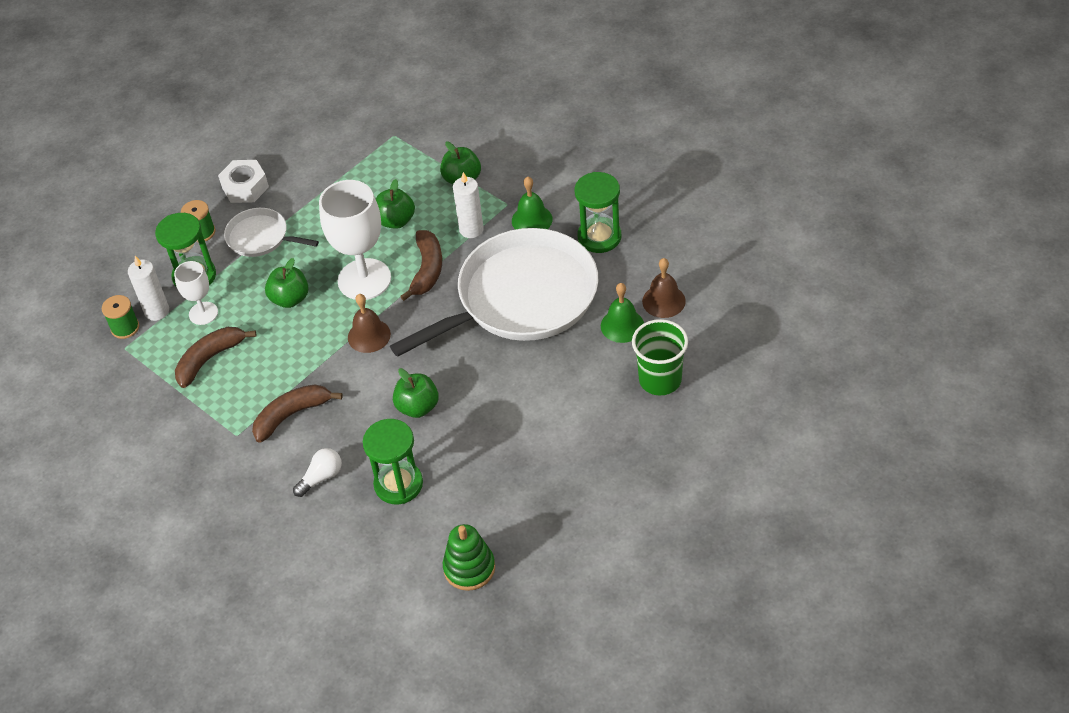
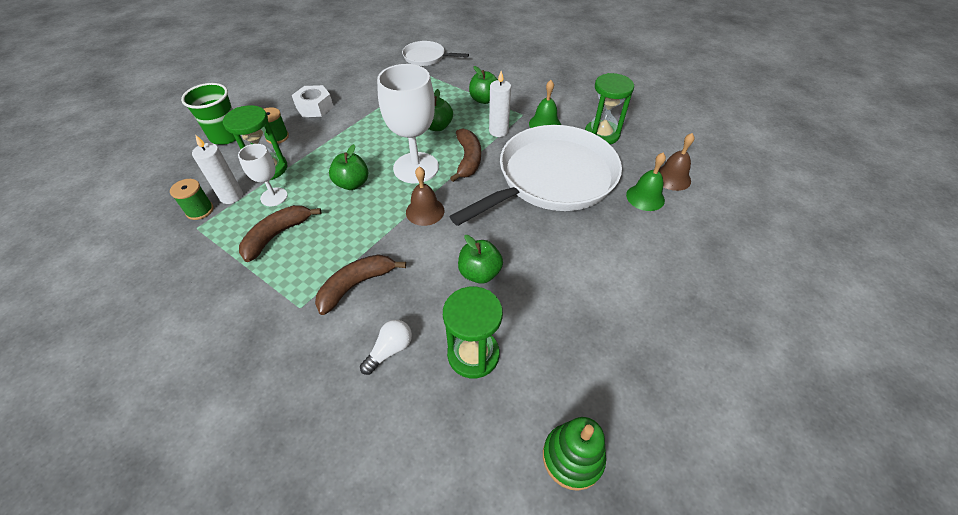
camera: 10 degrees left, 0 degrees up
(260, 237) = (326, 140): white pan -> white pan (426, 57)
(660, 380) = (697, 241): green cup -> green cup (226, 136)

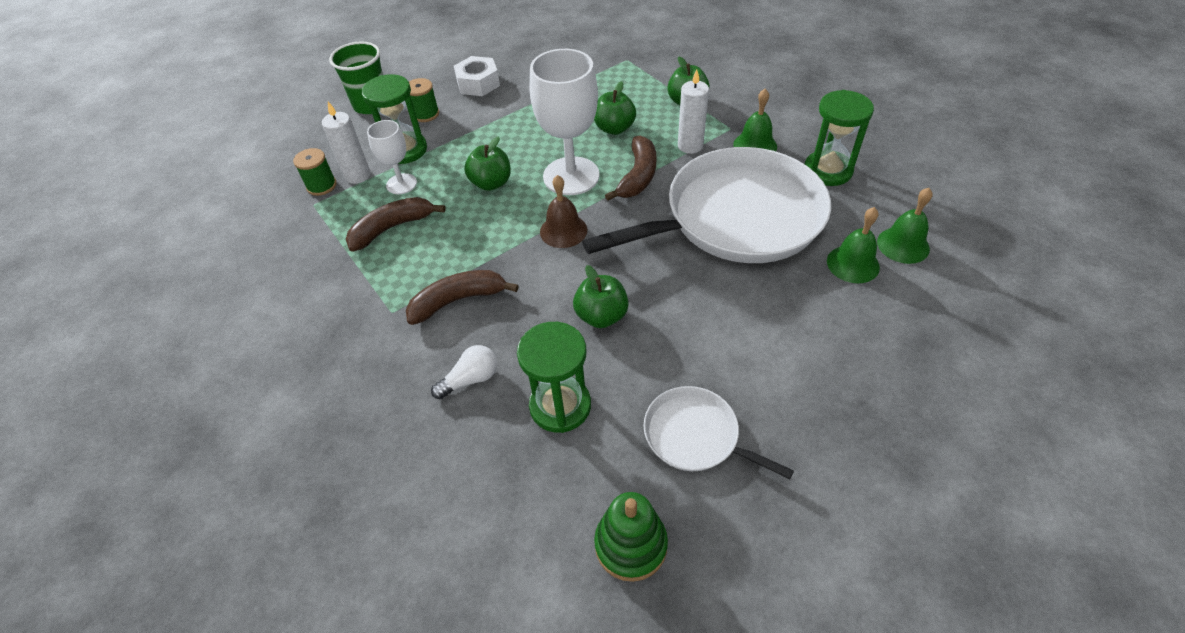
camera: 20 degrees right, 0 degrees up
(426, 57) = (633, 36): white pan -> white pan (695, 436)
(672, 178) = (903, 245): brown bell -> green bell

